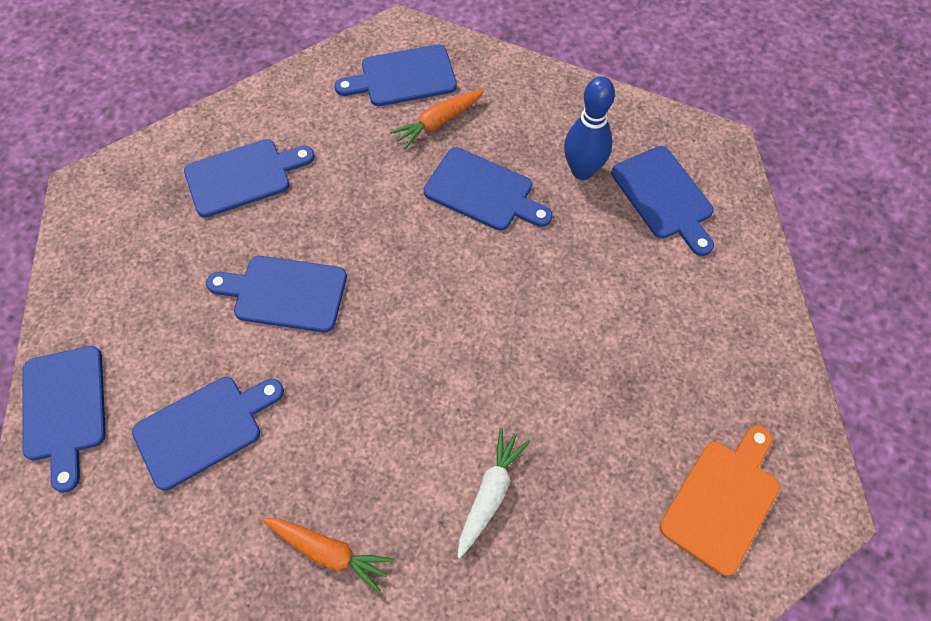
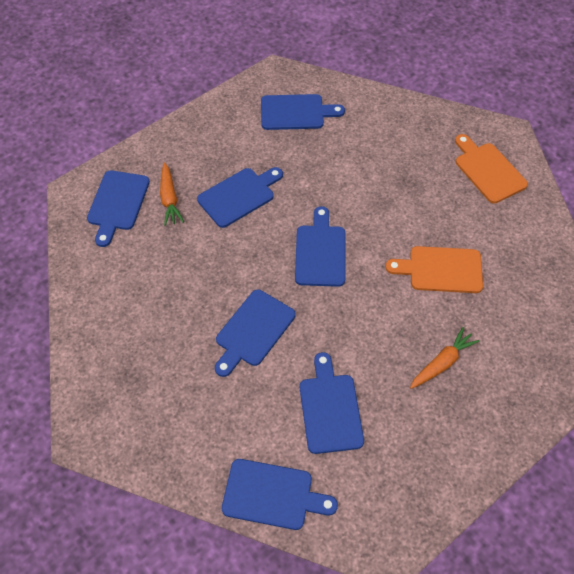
camera: 65 degrees left, 5 degrees down
(243, 176) = (141, 327): blue cutting board -> blue cutting board (320, 252)
(490, 493) = (441, 270): white carrot -> orange cutting board
(582, 171) = (254, 141): blue bowling pin -> none

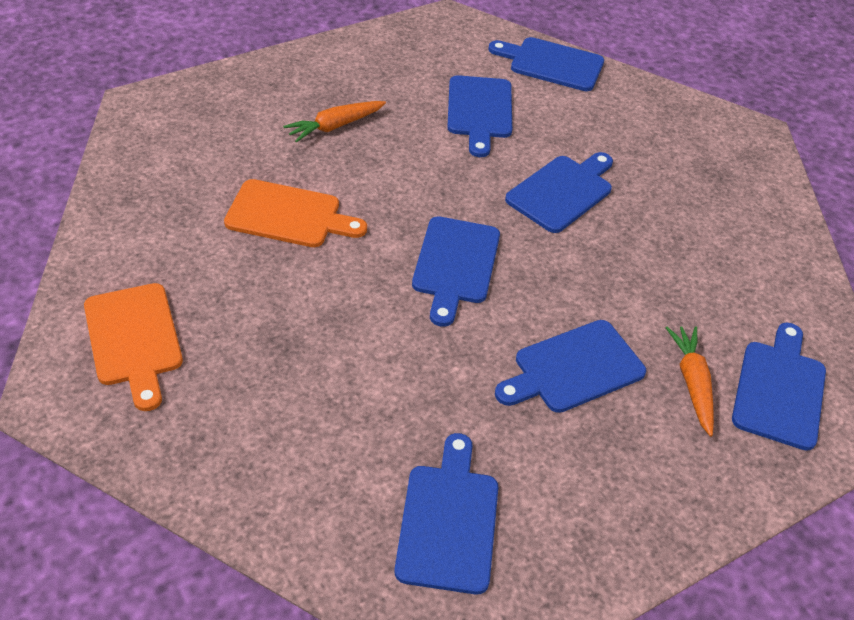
camera: 175 degrees left, 10 degrees down
(296, 112) = (448, 521): blue cutting board -> blue cutting board turned 90 degrees clockwise

